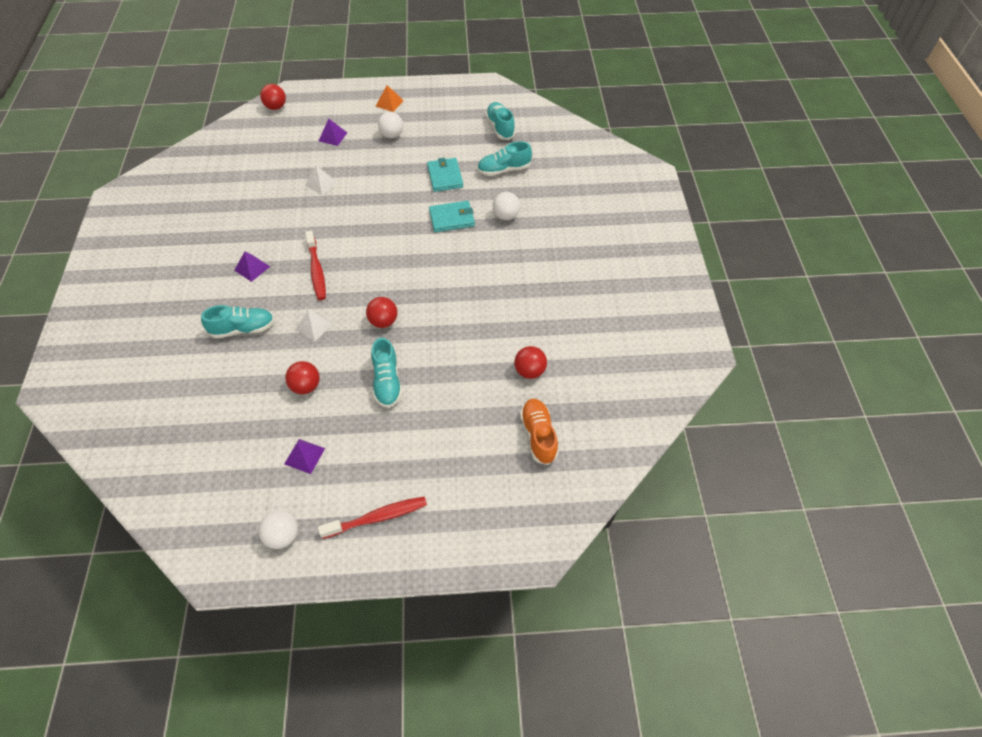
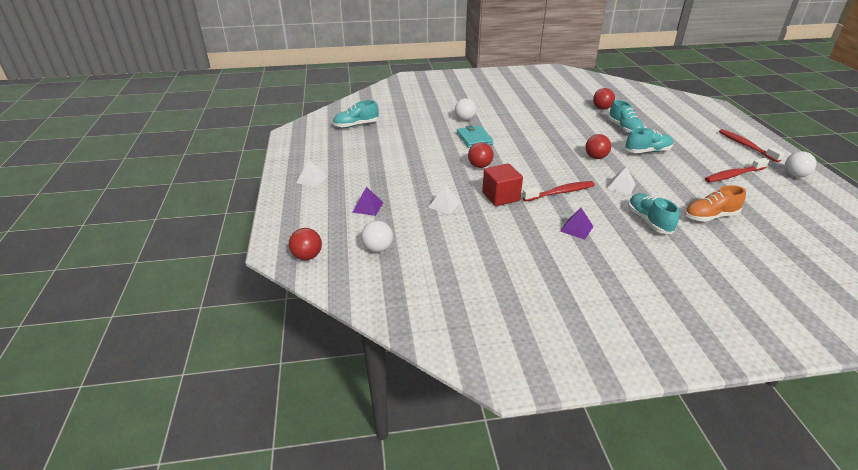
camera: 95 degrees left, 20 degrees down
(304, 456) = (733, 175): purple pyramid -> red toothbrush
(306, 386) = (678, 182): red ball -> red ball (480, 166)
(323, 223) = (500, 197): none -> red cube
(389, 103) = (312, 179): orange pyramid -> white pyramid
(392, 135) = (366, 173): white ball -> white ball (378, 248)
(445, 176) = (423, 144): turquoise wallet -> none
(504, 170) = (411, 122): turquoise shoe -> turquoise shoe (624, 129)
(538, 435) = (645, 105): orange shoe -> orange shoe (710, 216)

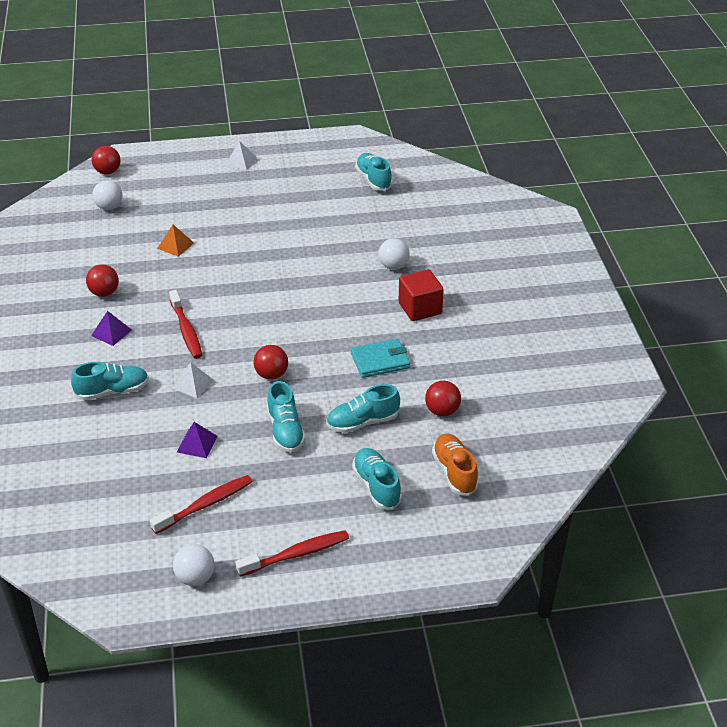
camera: 90 degrees right, 5 degrees up
(368, 207) = (180, 198): purple pyramid -> purple pyramid (197, 444)
(444, 205) = (175, 245): white pyramid -> orange pyramid
(474, 139) = (332, 272): turquoise wallet -> turquoise wallet (380, 360)
(480, 166) = (257, 273): red ball -> red ball (104, 293)
(500, 197) = (185, 284): red cube -> red cube (420, 308)
(675, 125) = (376, 486): none -> turquoise shoe
(710, 216) = (110, 447): orange shoe -> orange shoe (454, 472)
(733, 175) = (205, 504): red toothbrush -> red toothbrush turned 75 degrees clockwise

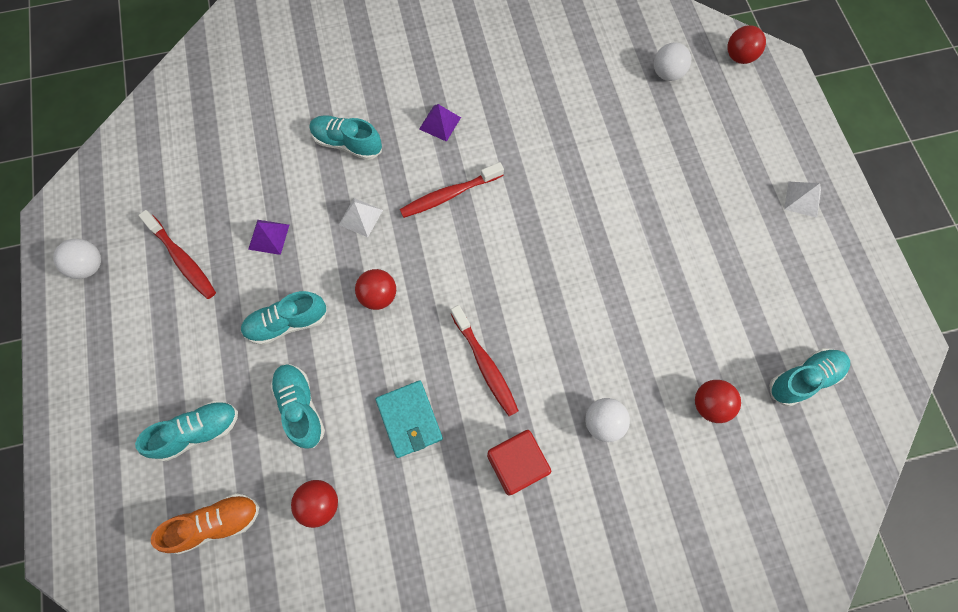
camera: 85 degrees right, 30 degrees up
(104, 293) = (506, 102): red ball -> red ball (709, 404)
(112, 391) = (347, 143): turquoise shoe -> turquoise shoe turned 135 degrees clockwise
(175, 245) = (604, 156): orange pyramid -> none
(296, 554) = (109, 356): red toothbrush -> red toothbrush (485, 364)

